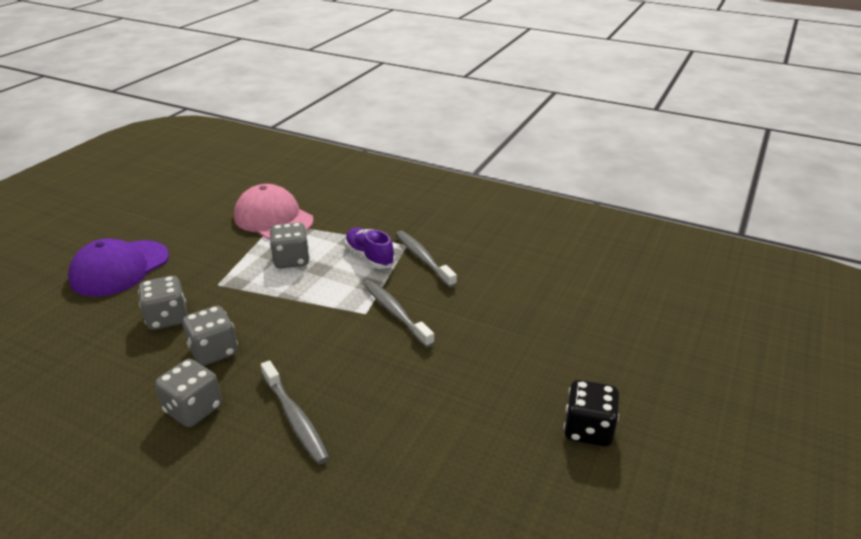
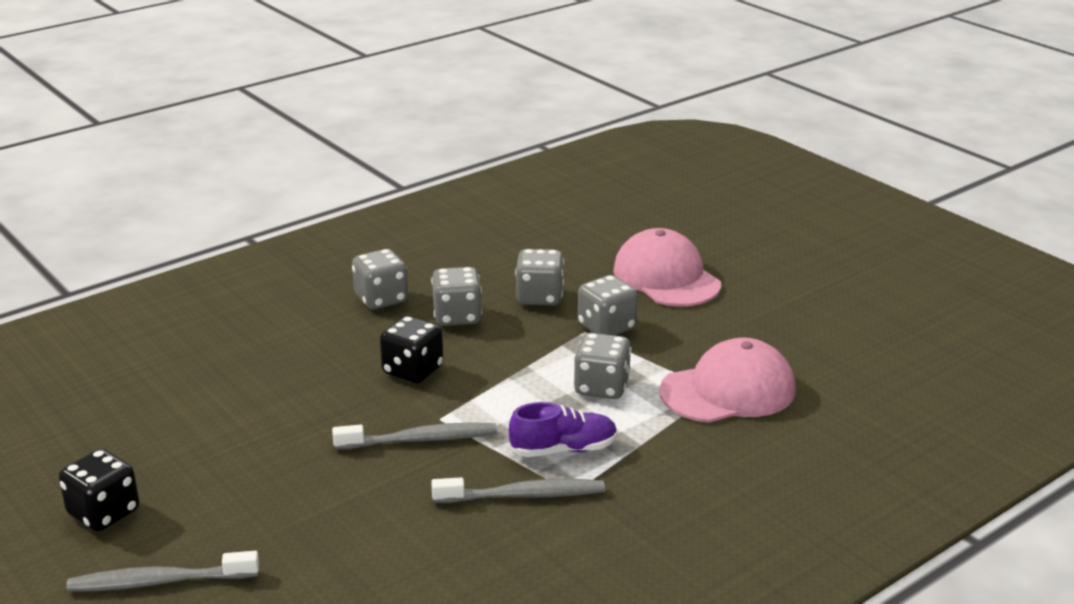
camera: 115 degrees right, 5 degrees down
(120, 268) = (666, 277): purple cap -> pink cap
(208, 276) = (606, 327): none -> grey dice
(295, 418) = (316, 345): grey toothbrush -> grey toothbrush (160, 582)
(310, 346) = (412, 371): none -> black dice

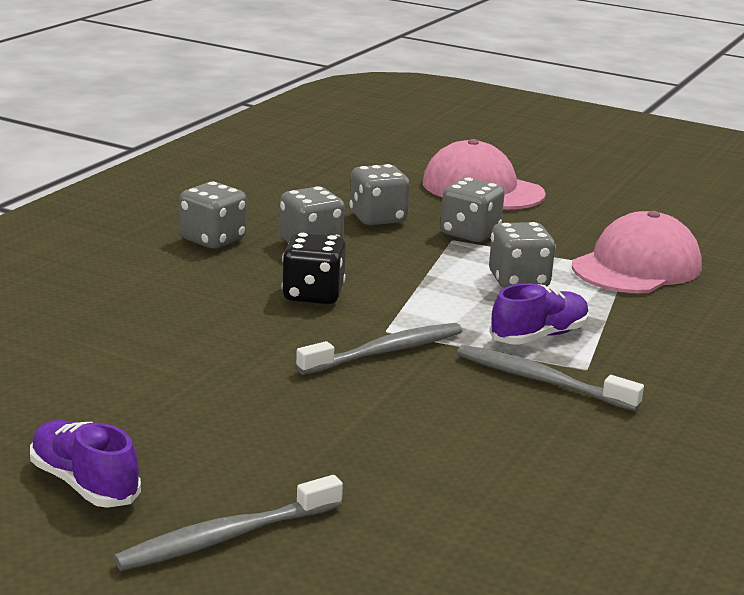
camera: 25 degrees left, 5 degrees down
(104, 513) = (85, 483): black dice -> purple shoe
(522, 495) = (541, 380): grey toothbrush -> grey toothbrush turned 120 degrees counterclockwise

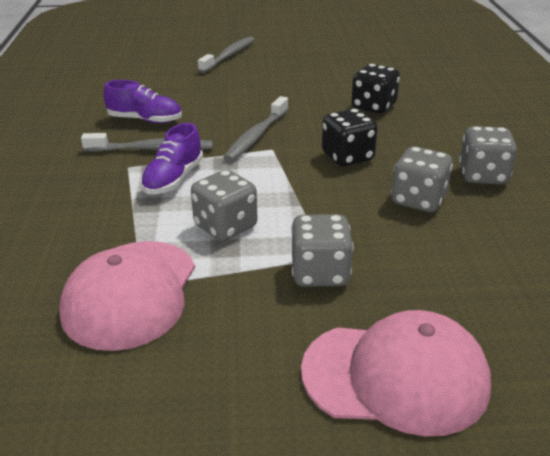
camera: 150 degrees right, 10 degrees up
(85, 483) = (300, 53): purple shoe -> purple shoe (145, 120)
(171, 336) = (374, 106): none -> black dice
(378, 218) = (420, 257): grey dice -> none

